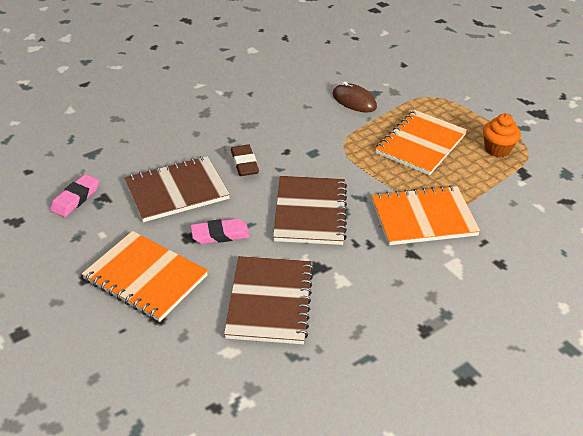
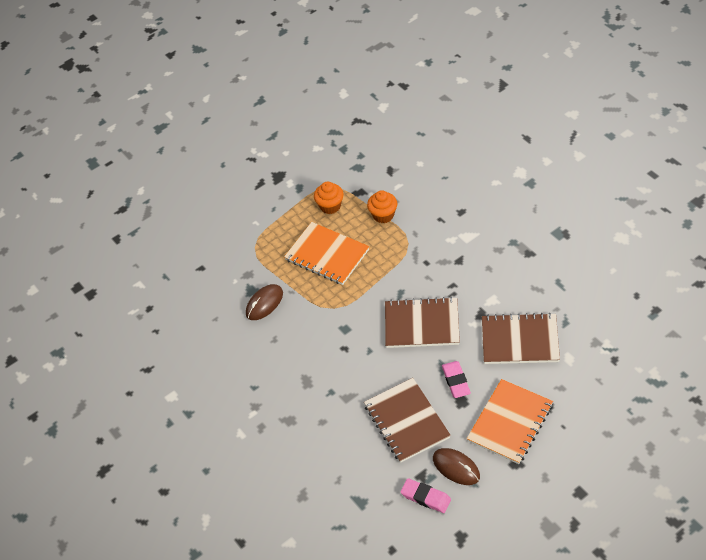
camera: 85 degrees left, 10 degrees up
(102, 225) = (456, 467): none -> brown mouse
(244, 163) = (364, 377): brown eraser -> none
(423, 218) = (419, 253): orange notebook -> none
(486, 191) = (383, 215): none -> orange cupcake

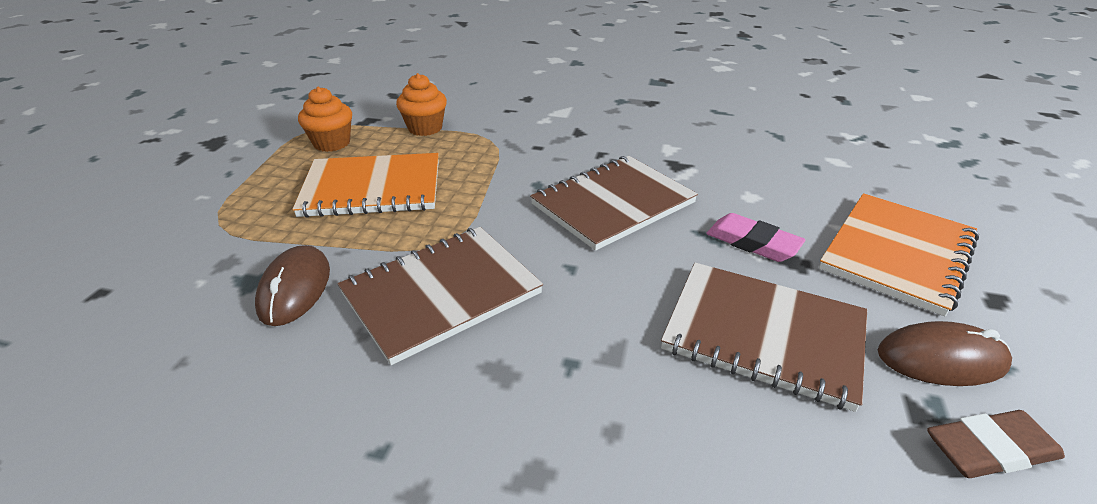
camera: 45 degrees left, 15 degrees down
(426, 497) = (989, 449): pink eraser -> brown eraser
(510, 423) = (897, 254): orange notebook -> orange notebook turned 45 degrees clockwise
(520, 340) = (759, 168): brown notebook -> brown notebook (441, 293)

